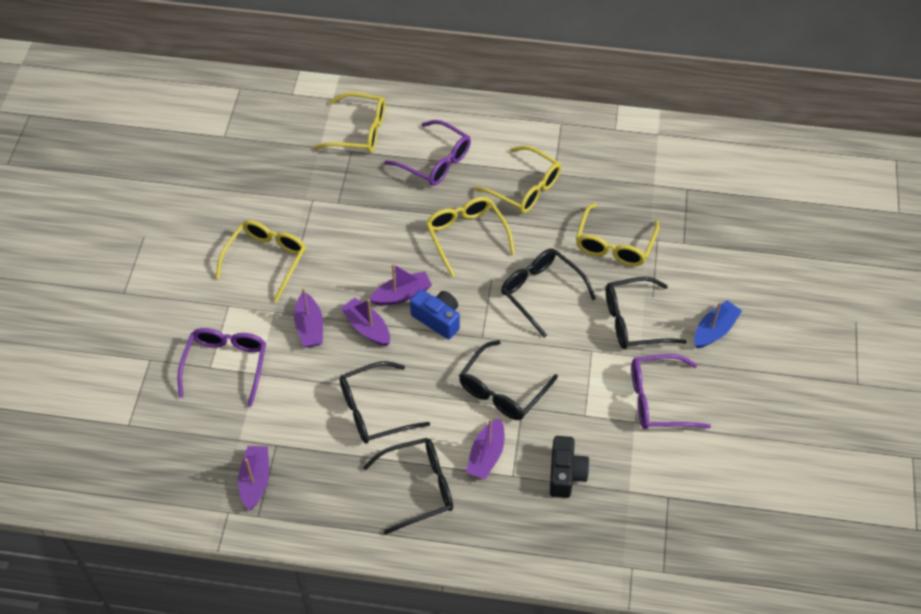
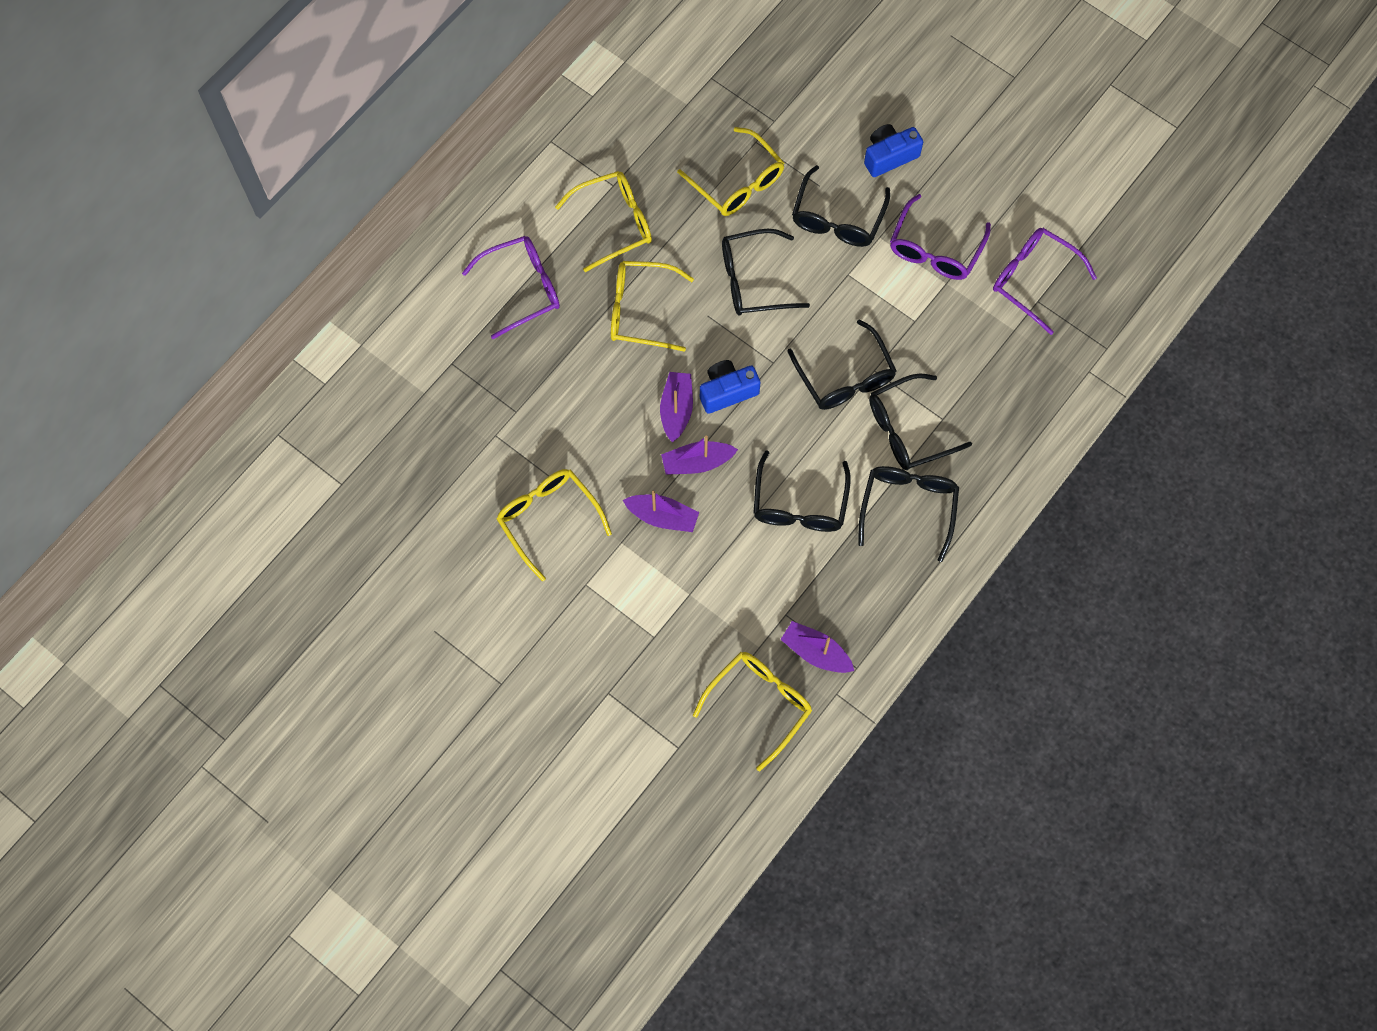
camera: 60 degrees left, 15 degrees up
(226, 365) = (661, 619): purple glasses -> purple glasses (1033, 279)
(359, 131) = (429, 341): yellow glasses -> yellow glasses (759, 704)
(486, 455) = (908, 429): purple boat -> black glasses
(565, 474) = (967, 372): black camera -> none
(714, 330) = (889, 156): blue boat -> blue camera

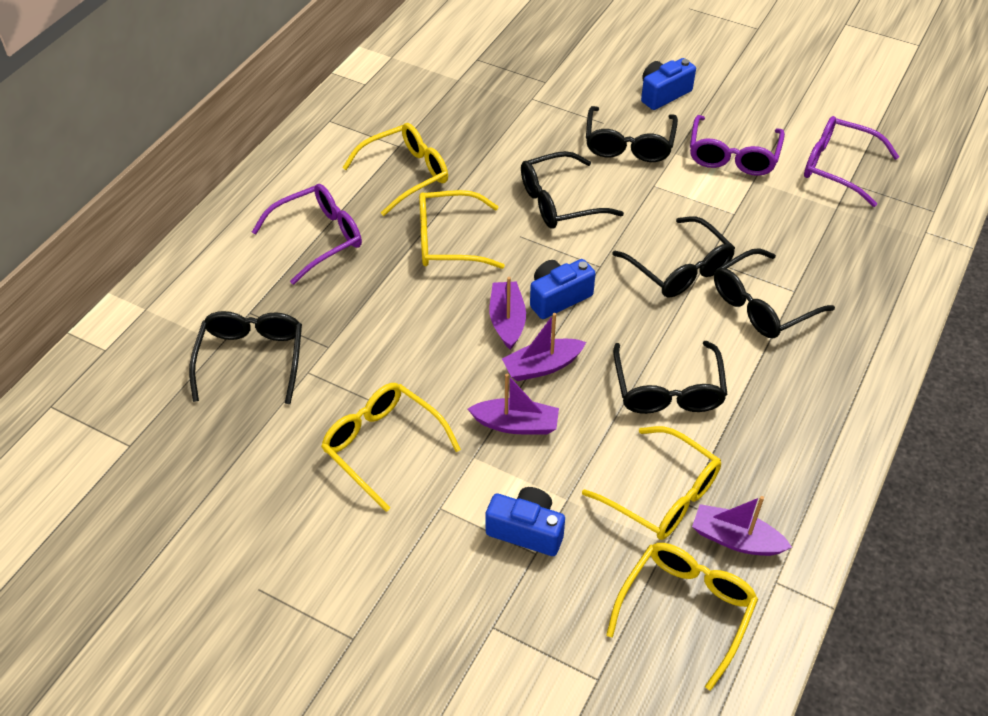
camera: 10 degrees left, 20 degrees down
(651, 616) = (526, 530): none -> blue camera
(737, 182) = (522, 129): yellow glasses -> yellow glasses (662, 495)
(908, 507) = (789, 375): black glasses -> black glasses (251, 359)

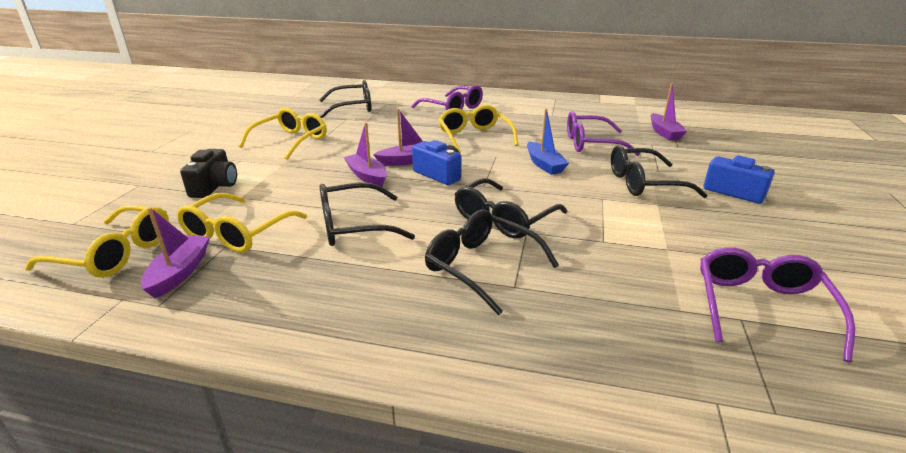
camera: 75 degrees right, 20 degrees down
(406, 174) = (527, 120): yellow glasses -> none
(516, 424) = (310, 174): purple boat -> purple boat (664, 133)
(526, 530) = (215, 186): blue camera -> black camera
(559, 202) = (544, 164): black glasses -> blue boat
(733, 156) = (691, 234): purple glasses -> purple glasses (591, 144)

